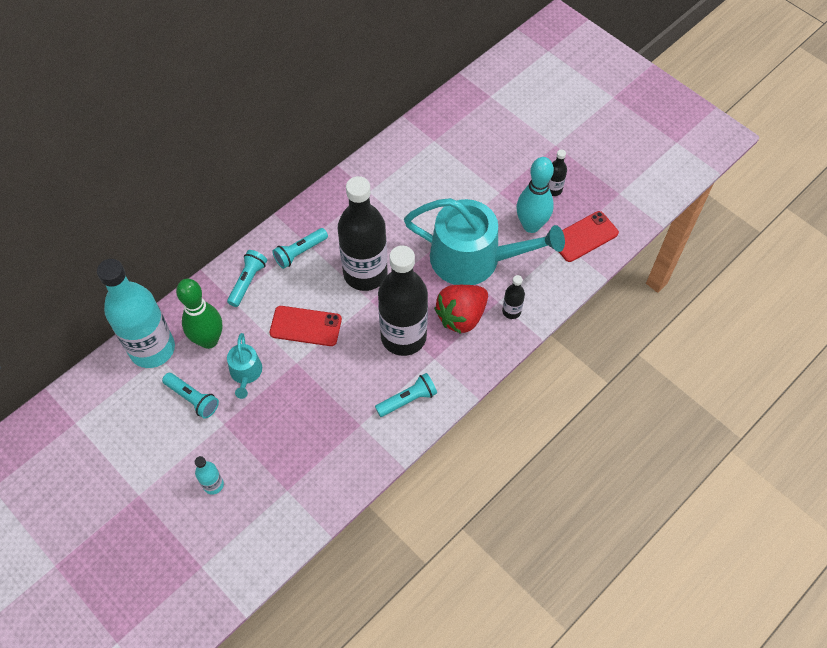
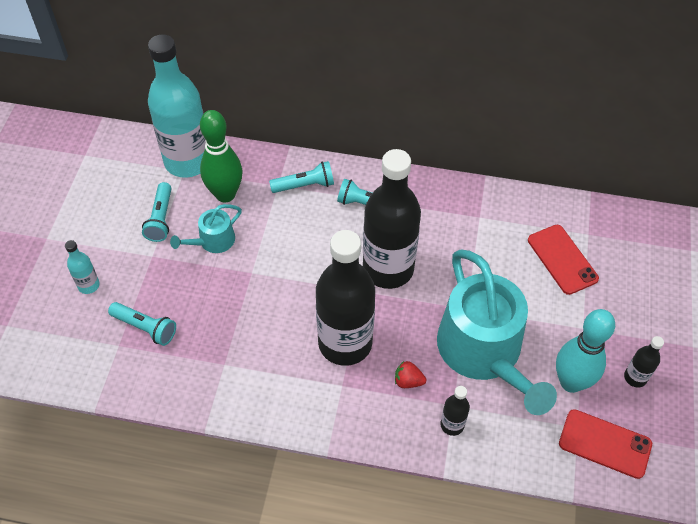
camera: 55 degrees right, 5 degrees down
(305, 326) = (294, 256): red phone -> red phone (562, 259)
(407, 400) = (279, 389): turquoise flashlight -> turquoise flashlight (145, 327)
(461, 316) = (408, 381): red strawberry -> red strawberry, size x0.45

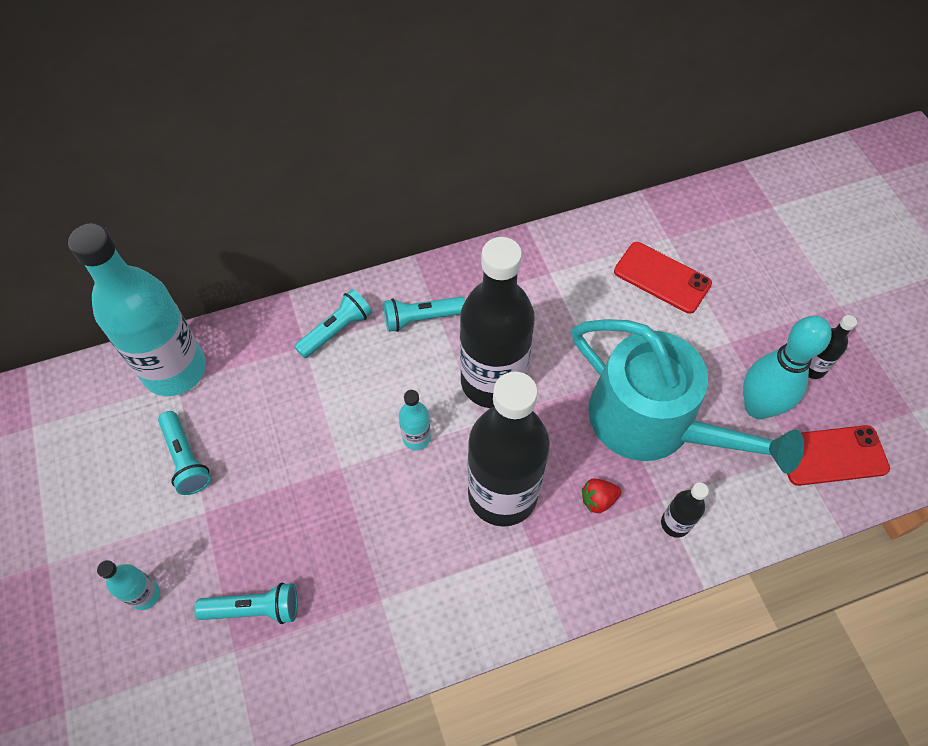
camera: 30 degrees left, 5 degrees up
(213, 241) = (269, 453): turquoise watering can -> none
(225, 194) = (248, 388): green bowling pin -> none
(312, 279) = (416, 438): none -> turquoise bottle

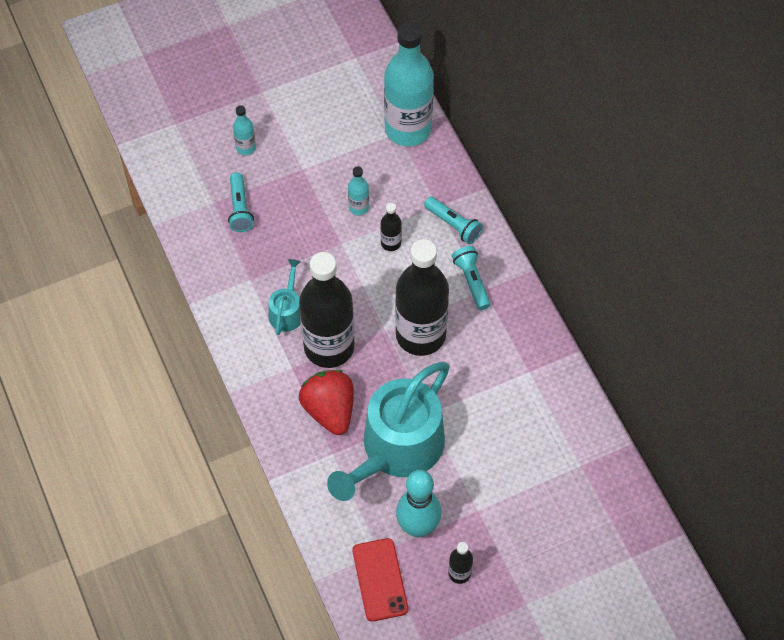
camera: 85 degrees right, 0 degrees up
(186, 459) = (340, 150): turquoise flashlight -> none
(416, 438) = (368, 288): turquoise bottle -> turquoise bottle (359, 207)
(440, 548) = (287, 311): none -> turquoise watering can
(598, 500) = (329, 410): red strawberry -> red strawberry, size x2.20
(662, 278) = (536, 458): red phone -> none
(675, 523) = (315, 462): black bottle -> black bottle (391, 243)

